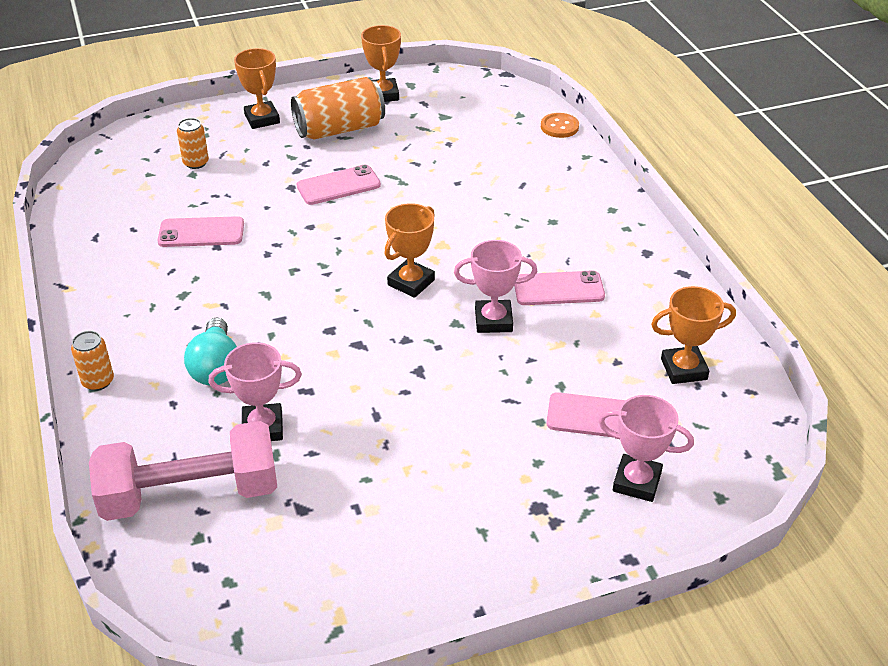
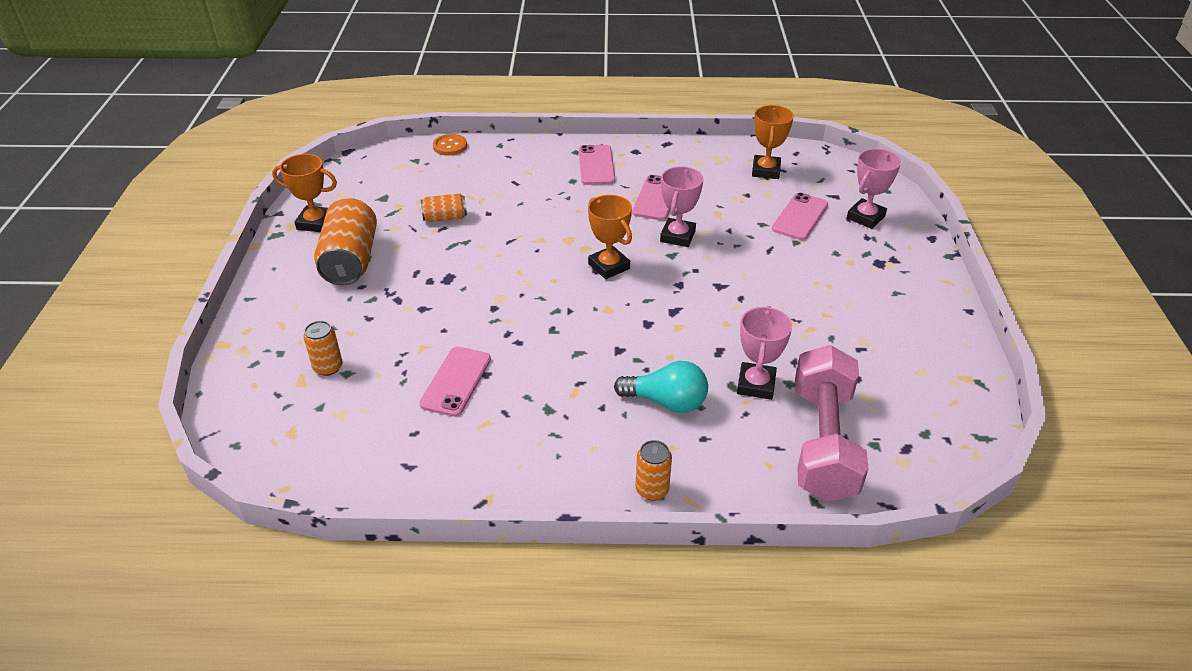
camera: 70 degrees left, 0 degrees up
(262, 119) = (286, 307): orange trophy -> none
(338, 186) = (443, 278): pink phone -> pink phone (596, 165)
(433, 159) = (445, 217): none -> orange can

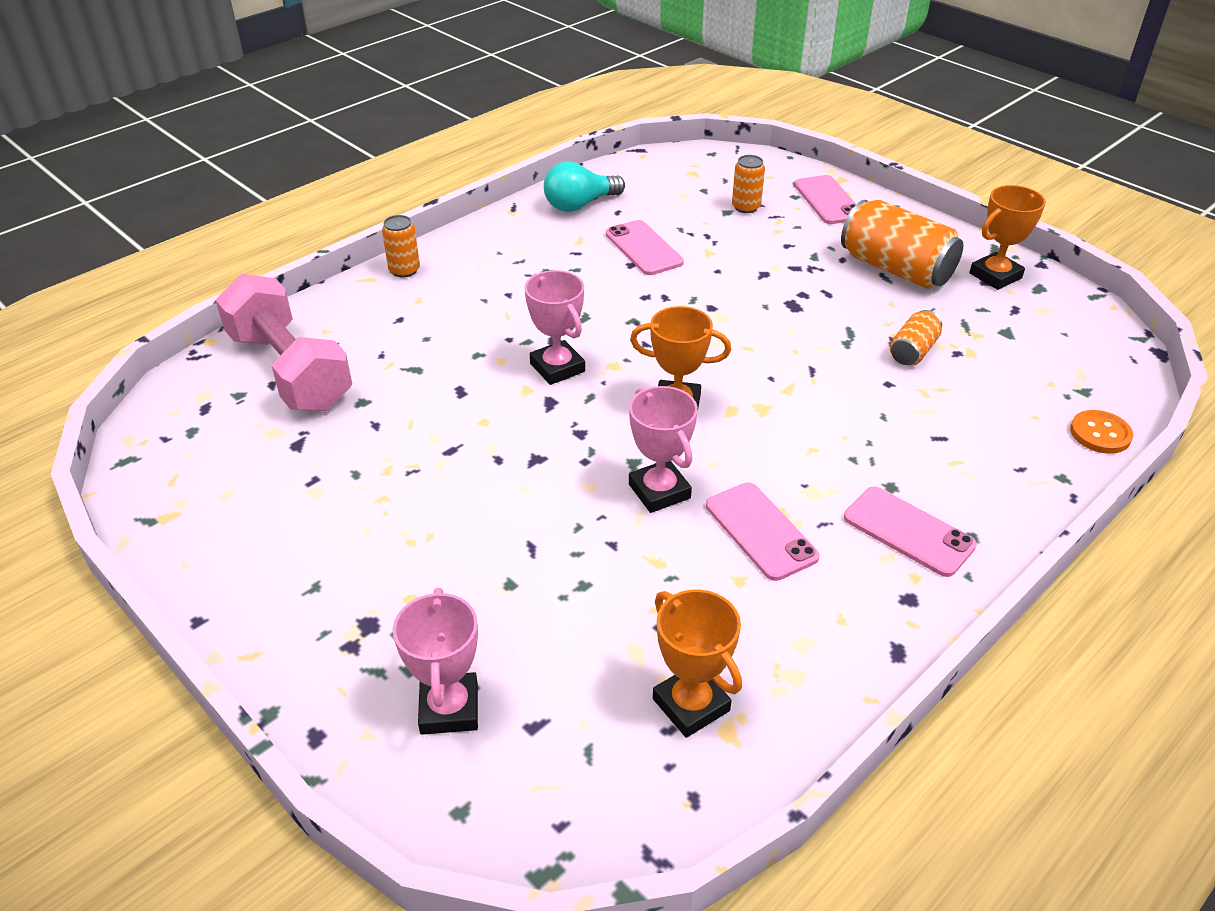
camera: 135 degrees right, 0 degrees up
(666, 402) = (460, 325): turquoise light bulb -> turquoise light bulb (580, 205)
(756, 385) = (394, 382): pink trophy -> pink trophy (557, 367)
(800, 217) = (545, 636): pink phone -> pink phone (828, 200)

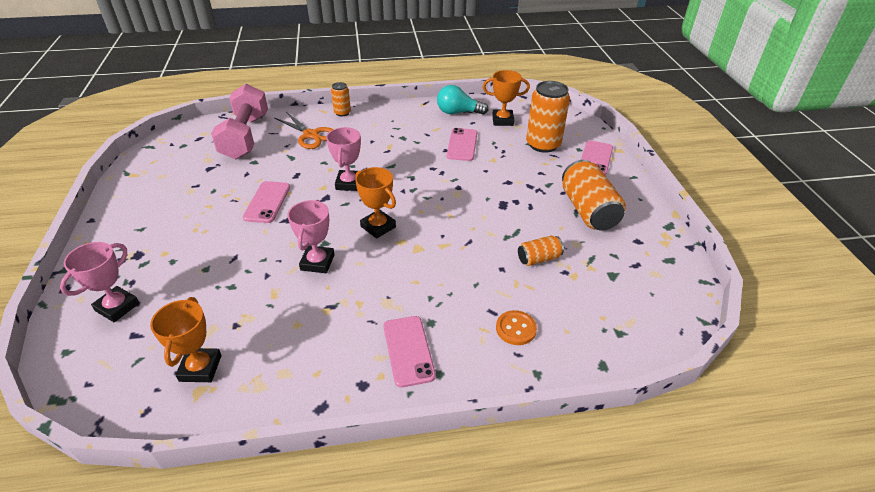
camera: 35 degrees right, 0 degrees up
(400, 323) = (311, 135): none -> orange scissors
(746, 207) = (543, 144): orange can -> orange can, size x1.93
(760, 531) = (337, 307): pink phone -> pink phone (267, 202)
(995, 276) = (648, 240): orange trophy -> orange trophy (502, 120)
(1100, 434) = (596, 362): orange button -> orange button (516, 329)

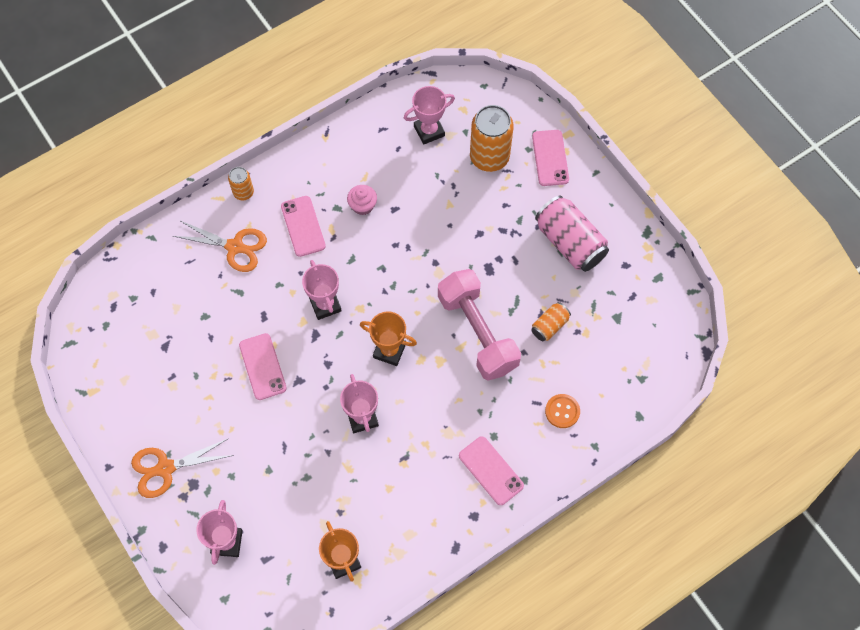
camera: 25 degrees left, 25 degrees up
(129, 236) = (165, 468): none -> orange scissors
(245, 137) = (164, 281): pink dumbbell -> pink dumbbell (477, 332)
(423, 141) = (362, 205): none -> pink cupcake
(458, 112) = (373, 136): turquoise light bulb -> none
(462, 145) = (406, 193): pink phone -> pink phone (303, 226)
(502, 120) = (429, 131): orange trophy -> pink trophy
(588, 210) = (570, 242): orange can -> pink can

